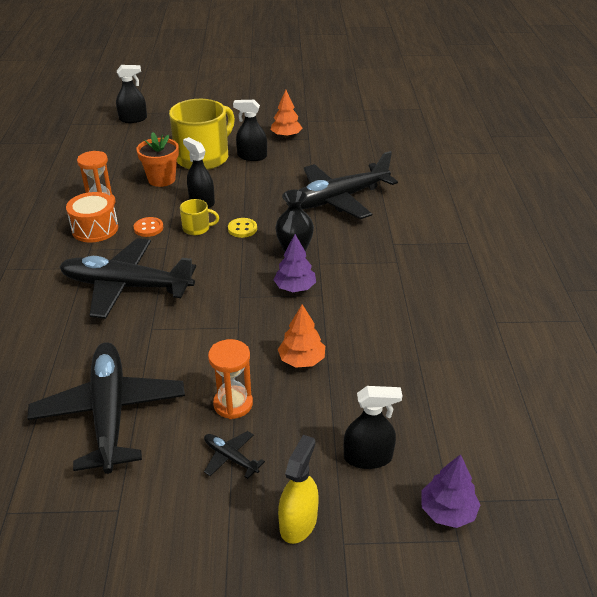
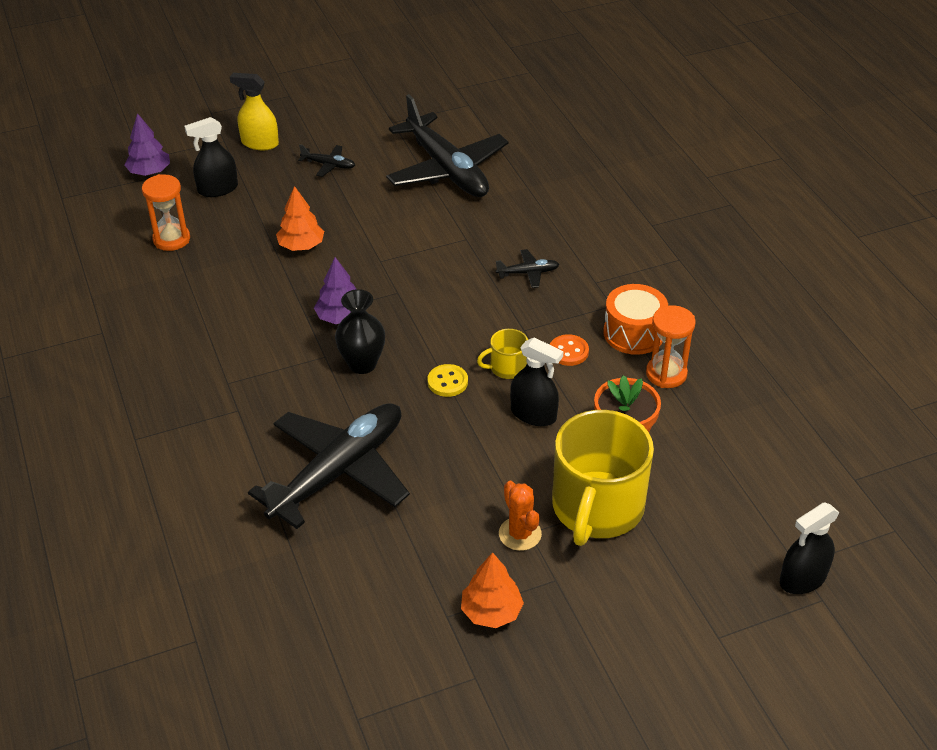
camera: 160 degrees right, 5 degrees up
(127, 286) = (527, 273): black plane -> black plane, size x0.40
(233, 404) = (347, 198): orange hourglass -> orange hourglass (171, 239)
(252, 156) = (520, 534): black spray bottle -> orange cactus
(298, 522) = (260, 143): yellow spray bottle -> yellow spray bottle turned 105 degrees clockwise

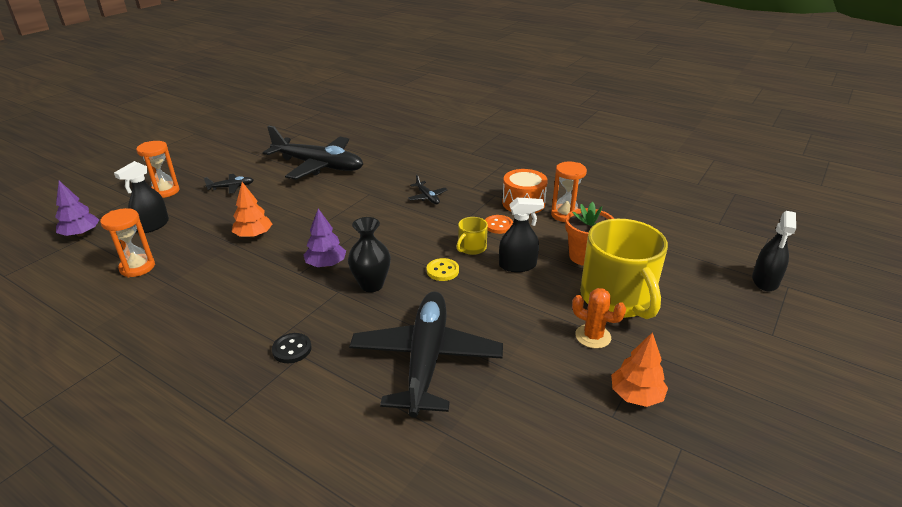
camera: 35 degrees left, 10 degrees down
(234, 400) = (292, 349): none -> black button
(260, 143) = (165, 191): yellow spray bottle -> orange hourglass
(527, 273) = (427, 197): black plane -> black plane turned 105 degrees clockwise

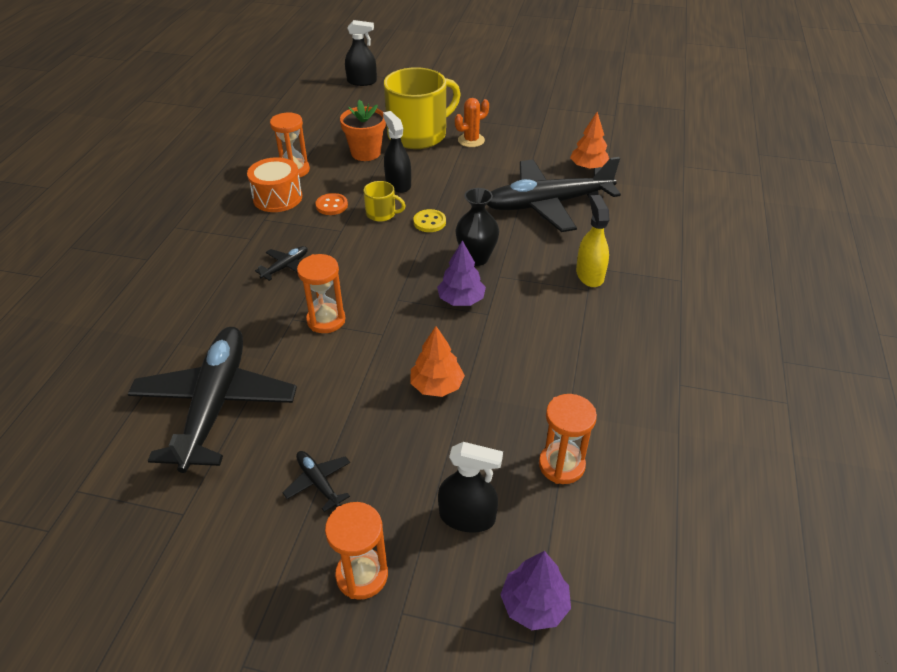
camera: 110 degrees left, 10 degrees up
(292, 349) = (589, 275): black button -> yellow spray bottle
(356, 205) = (326, 320): none -> orange hourglass
(593, 336) = (471, 140): orange cactus -> orange cactus turned 45 degrees clockwise
(636, 395) = (517, 122): orange tree -> orange tree (588, 167)

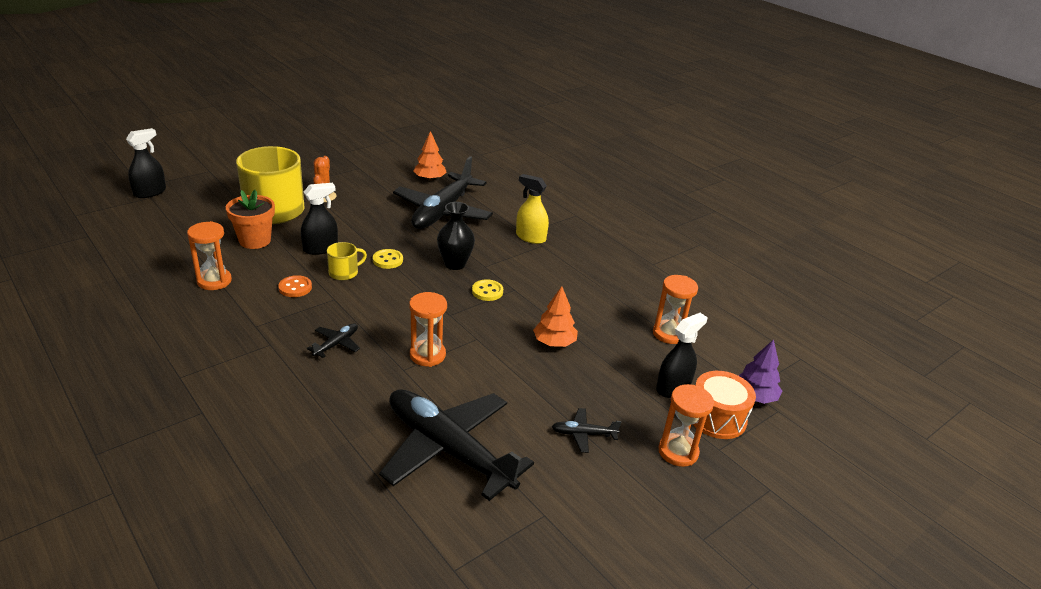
camera: 55 degrees left, 10 degrees down
(277, 198) = (238, 306): orange drum -> orange drum (717, 418)
(285, 267) = (336, 344): black plane -> black plane turned 45 degrees clockwise
(398, 184) = (320, 248): black spray bottle -> black spray bottle turned 135 degrees clockwise
(461, 300) = (487, 291): purple tree -> yellow button

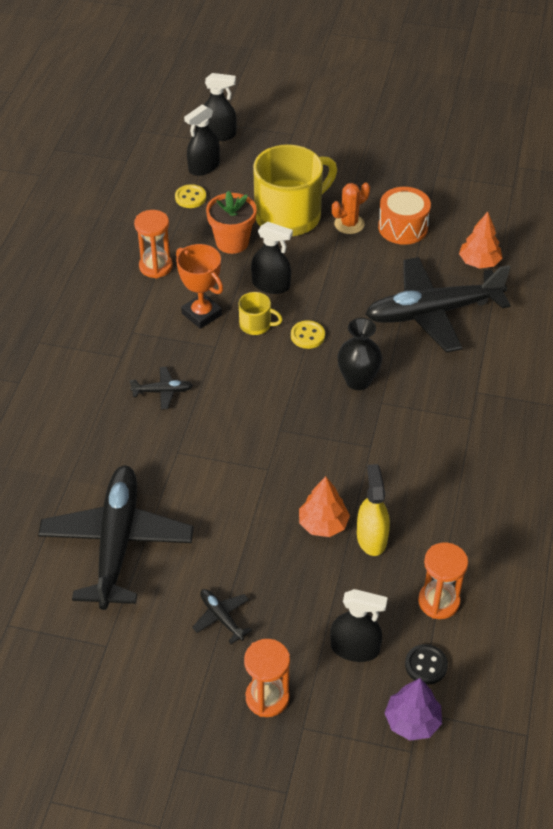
camera: 55 degrees right, 15 degrees up
(165, 213) = (204, 167): none -> black spray bottle
(295, 288) = (202, 314): orange button -> orange trophy
(427, 355) = (211, 453): orange hourglass -> none
(487, 291) = (343, 430): yellow button -> yellow button (190, 197)
(530, 237) = (474, 401): yellow spray bottle -> yellow spray bottle (371, 538)
(714, 366) = (426, 665): none -> black button
(717, 418) = (346, 705): orange drum -> orange drum (403, 227)

